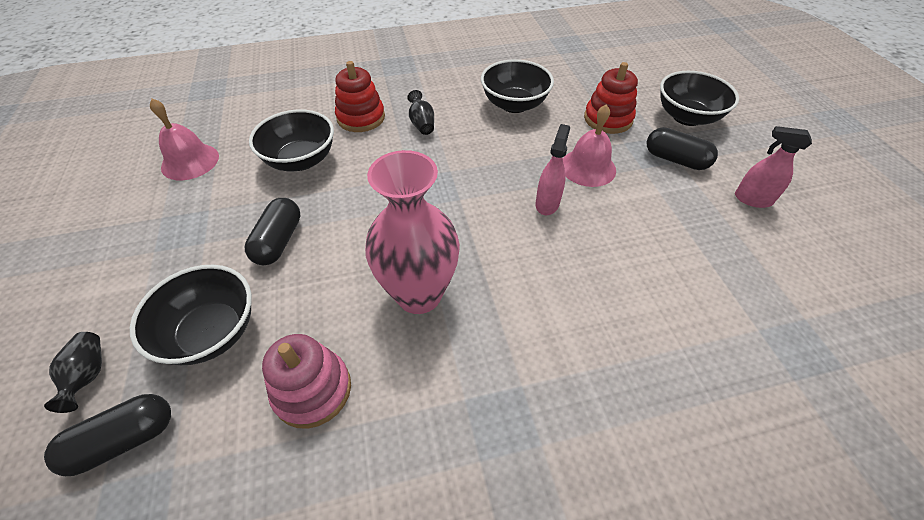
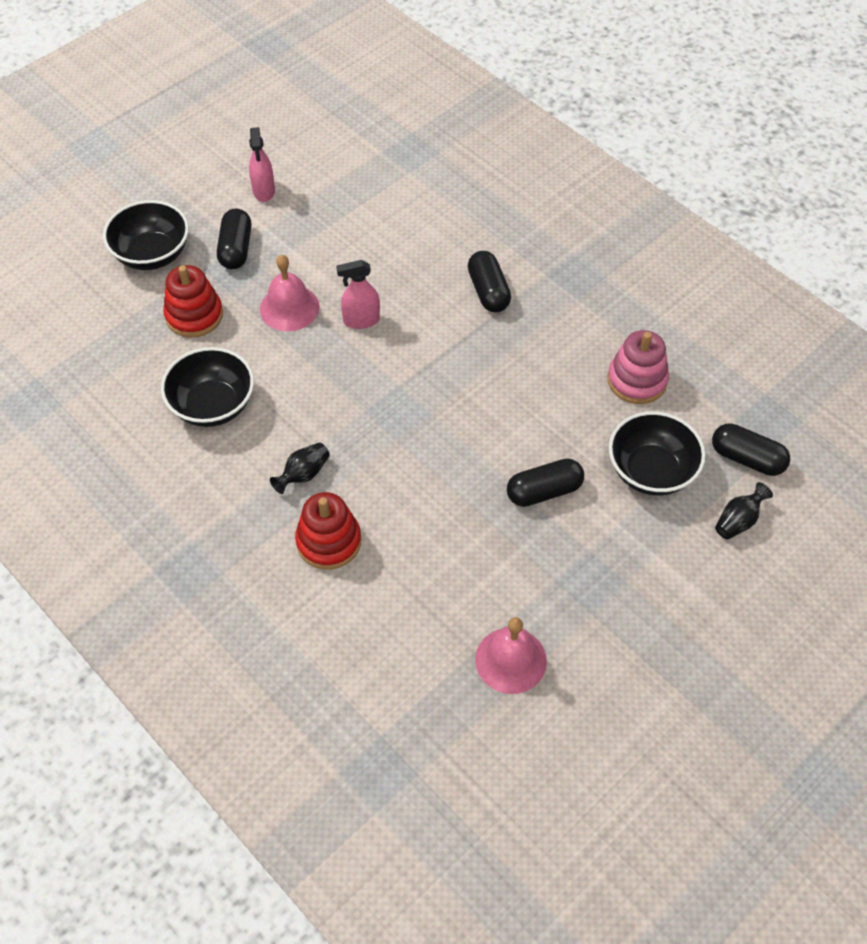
camera: 120 degrees left, 5 degrees up
(301, 160) = (436, 551): black bowl -> none
(419, 294) = (520, 362): pink vase -> none
(528, 314) = (488, 291): none -> black capsule

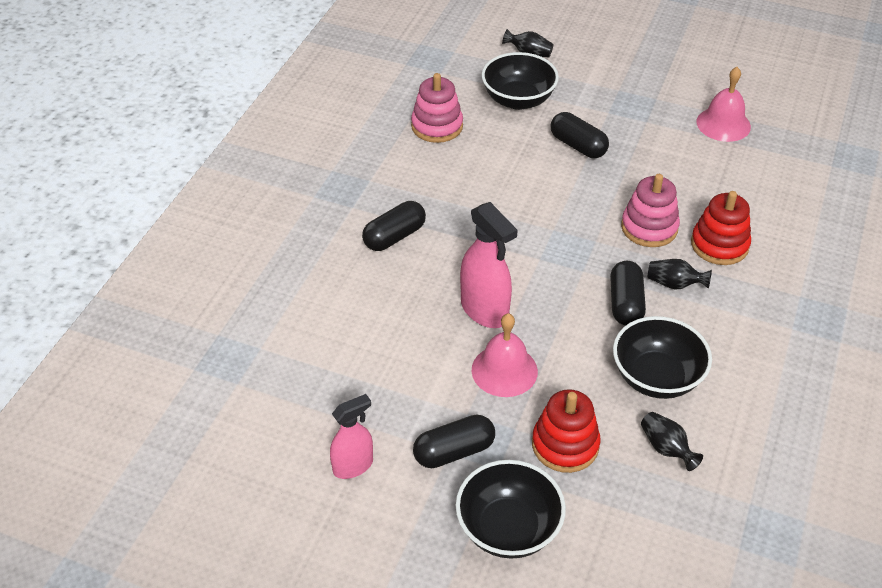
camera: 115 degrees left, 10 degrees down
(145, 377) = (666, 448): none -> black vase
(361, 320) = (484, 310): pink spray bottle -> pink spray bottle, size x1.55
(387, 493) = (649, 228): none -> pink stacking toy
(747, 458) = (472, 60): black capsule -> black capsule (625, 303)

